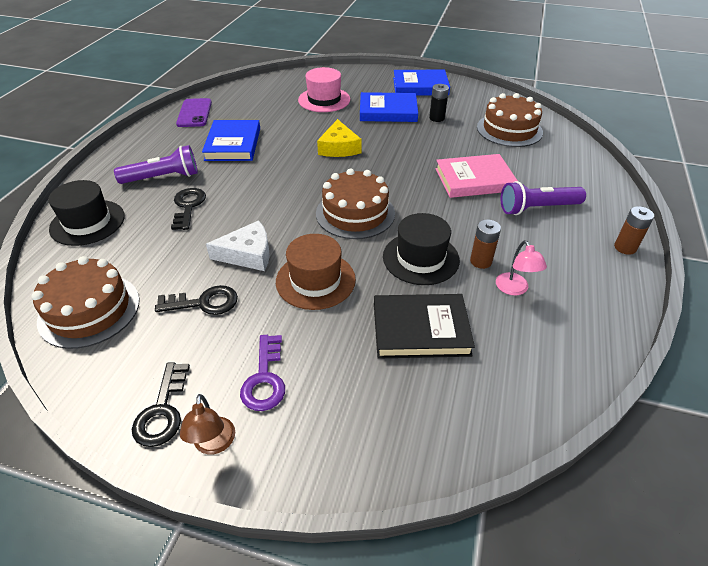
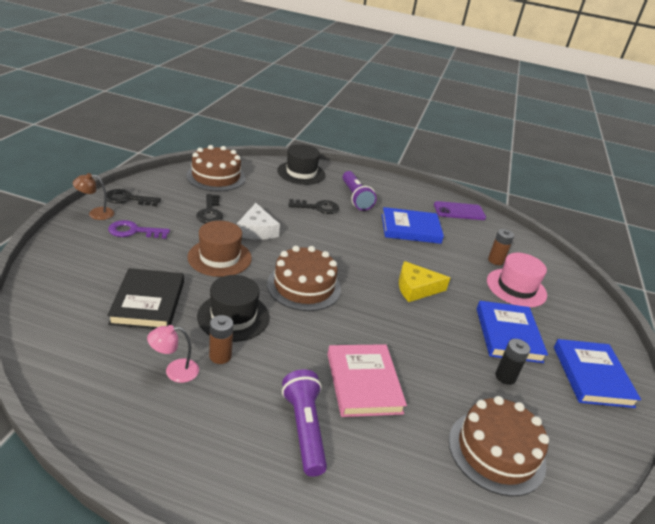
camera: 85 degrees right, 10 degrees down
(625, 247) = (215, 499): brown battery -> brown battery (495, 260)

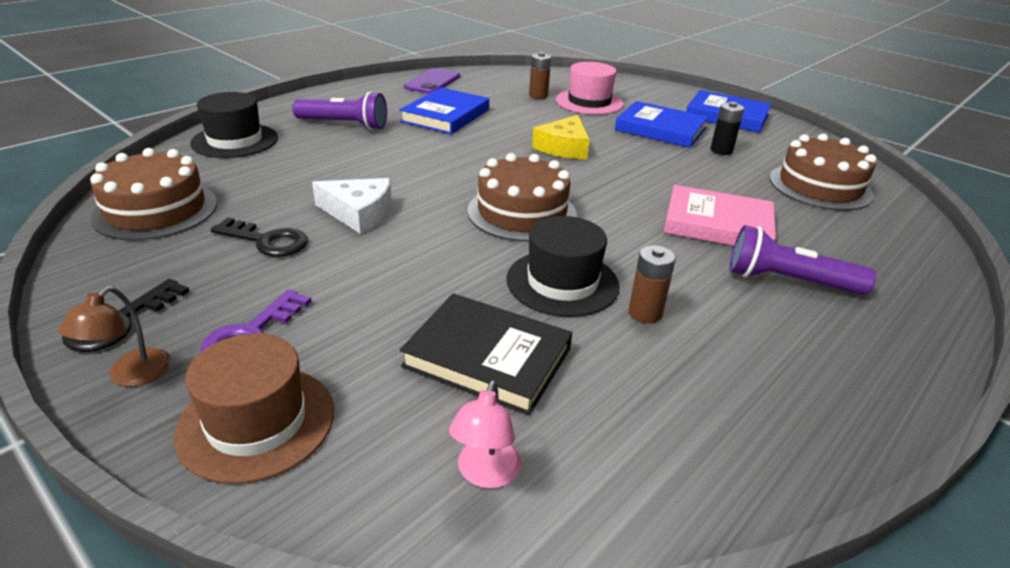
camera: 60 degrees left, 0 degrees up
(174, 371) = (667, 361): pink lamp -> pink lamp (485, 474)
(219, 257) = (408, 261): brown hat -> brown hat (256, 422)
(318, 207) = (343, 154): black key -> none

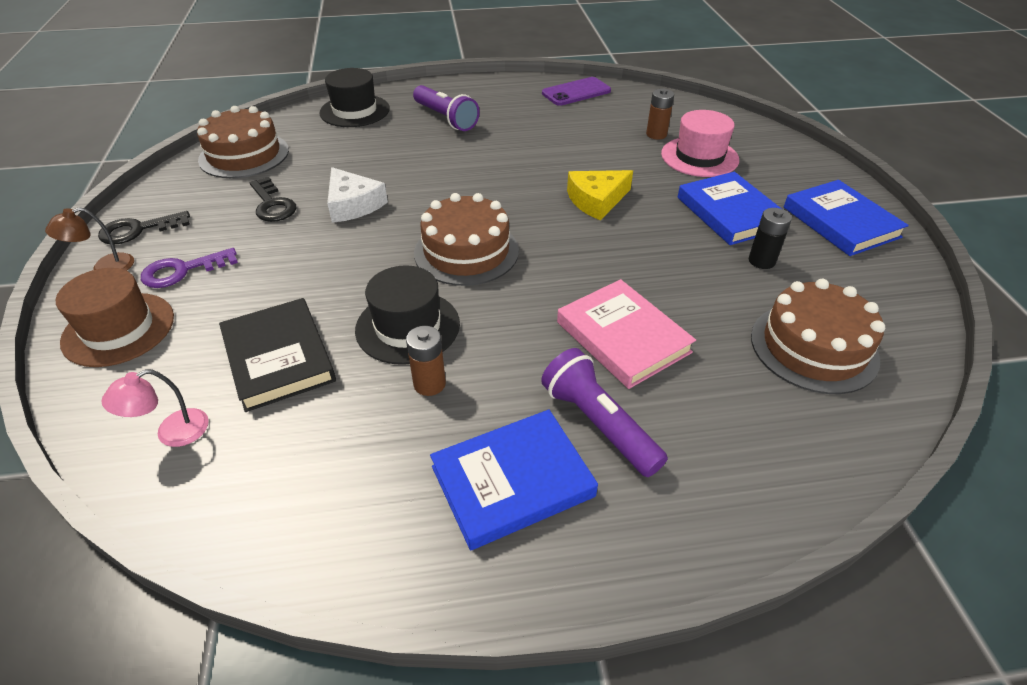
camera: 40 degrees right, 10 degrees up
(445, 115) = (538, 132): blue book -> blue book (512, 481)

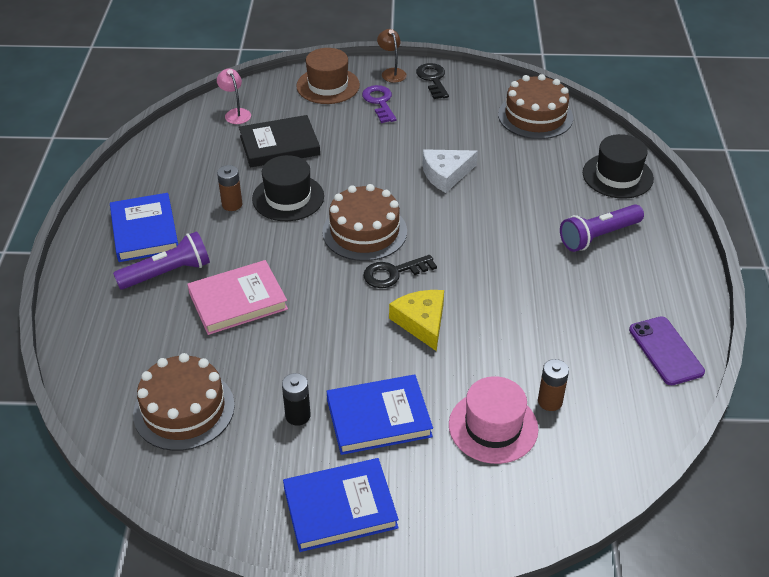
camera: 100 degrees right, 0 degrees up
(272, 205) = (454, 134): black key -> black key (393, 273)

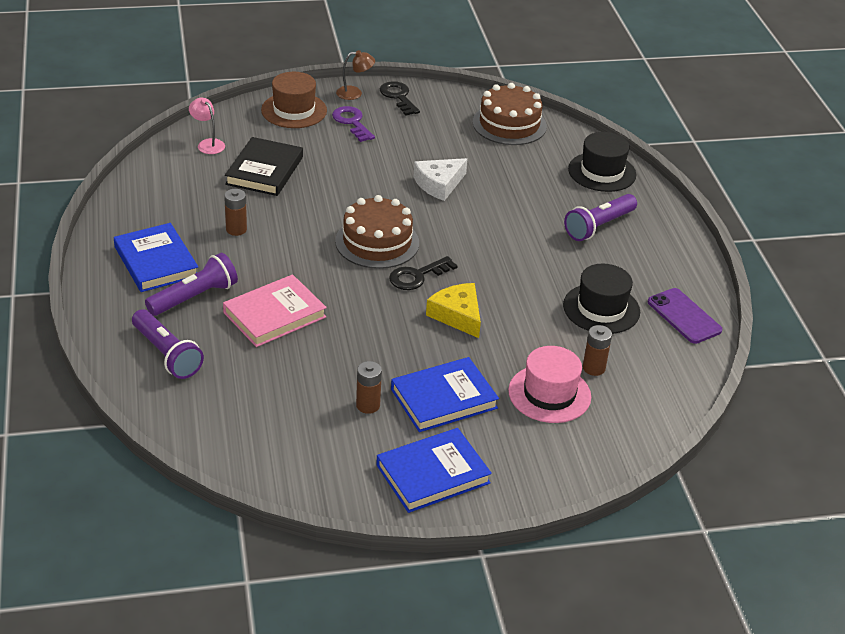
camera: 15 degrees left, 5 degrees down
(119, 332) = (167, 354): none -> purple flashlight
(184, 409) = (257, 412): brown cake -> none
(279, 145) = (264, 170): black book -> black book turned 45 degrees counterclockwise
(288, 197) = (291, 218): black hat -> black hat (601, 309)
(298, 415) = (368, 405): black battery -> brown battery
(391, 72) = (354, 93): brown lamp -> brown lamp turned 120 degrees clockwise

